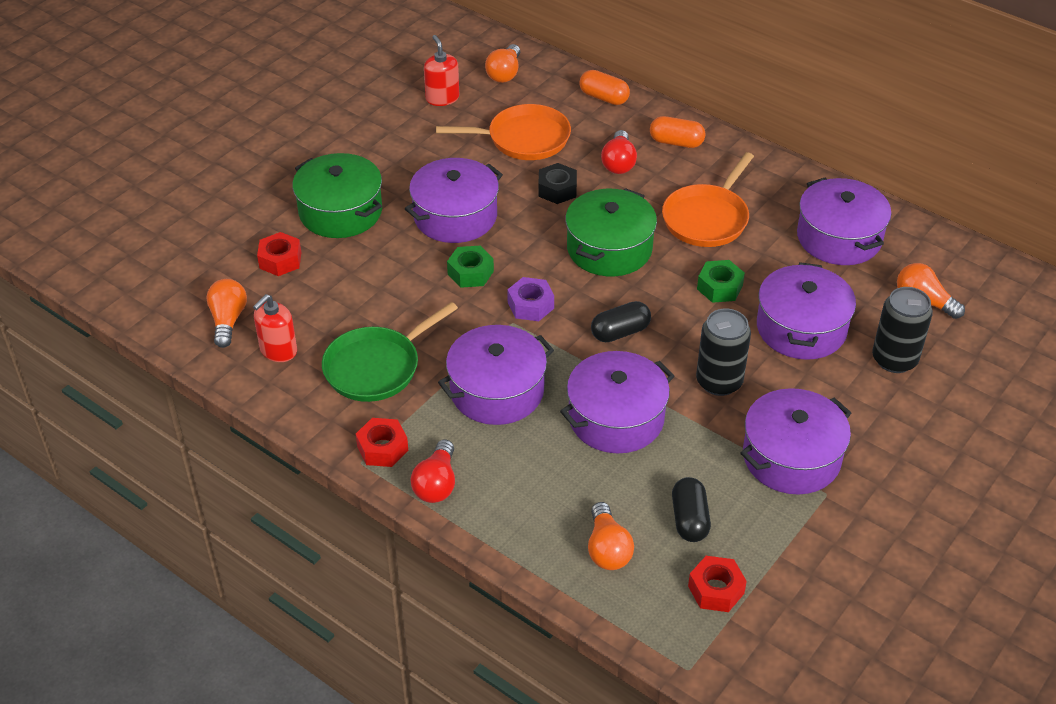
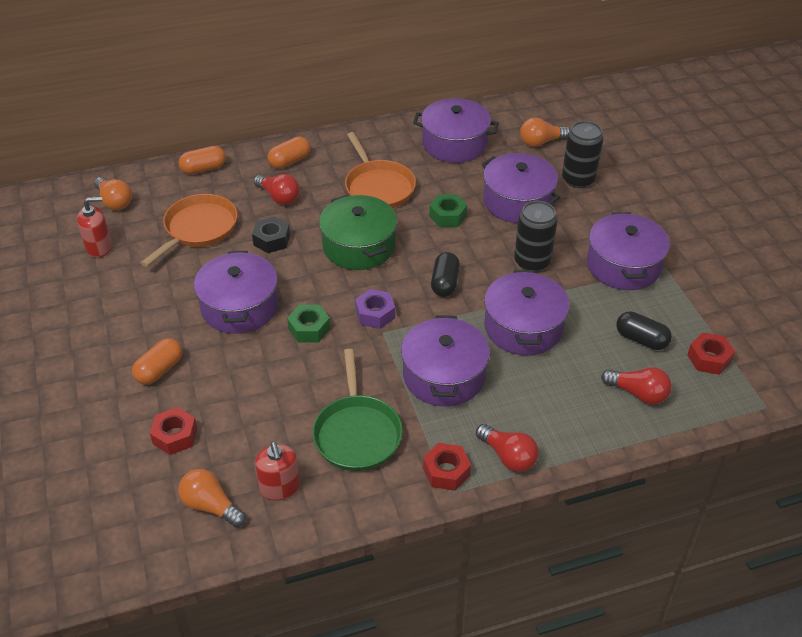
camera: 55 degrees left, 0 degrees up
(340, 211) = (159, 370): green pot -> orange capsule
(442, 98) = (99, 247): red soap dispenser -> red soap dispenser turned 150 degrees clockwise
(607, 549) = (638, 393): orange light bulb -> red light bulb

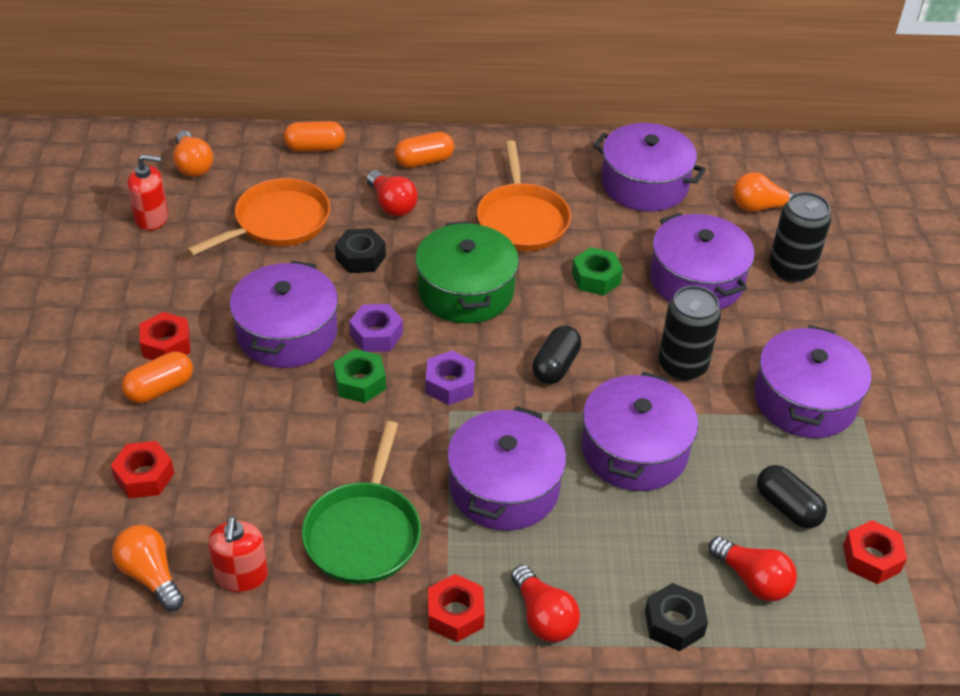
camera: 15 degrees right, 0 degrees up
(151, 337) = (166, 345): none -> red nut
(306, 292) = (376, 334): none -> purple nut
(598, 436) = (674, 623): none -> black nut

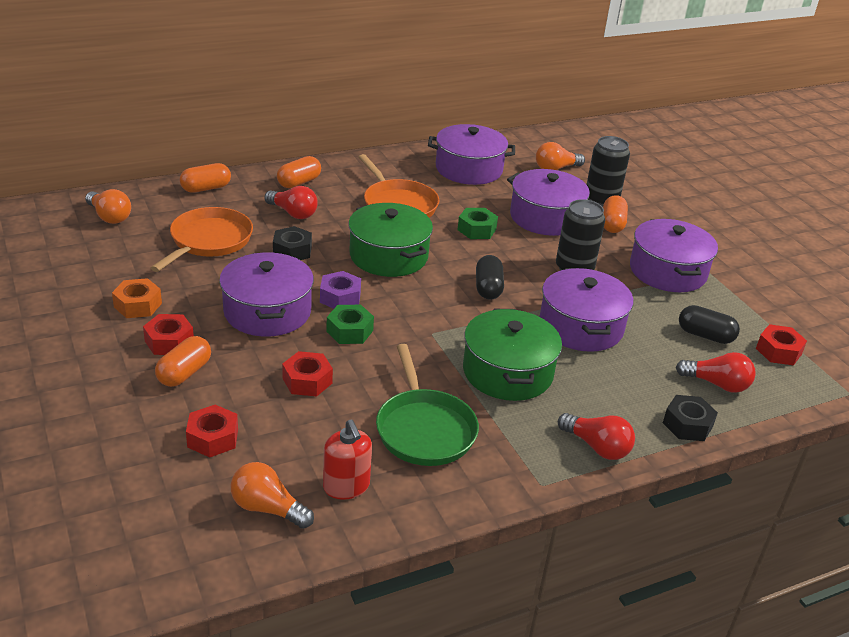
camera: 25 degrees left, 10 degrees down
(152, 218) = (97, 258): red soap dispenser -> none
(160, 290) = (138, 305): none -> orange nut
(450, 384) = (419, 316): purple nut -> none
(455, 614) = (533, 464): red nut -> red nut (307, 381)
(504, 487) = (507, 372): purple pot -> green pot
(779, 311) = (612, 224): none -> orange capsule

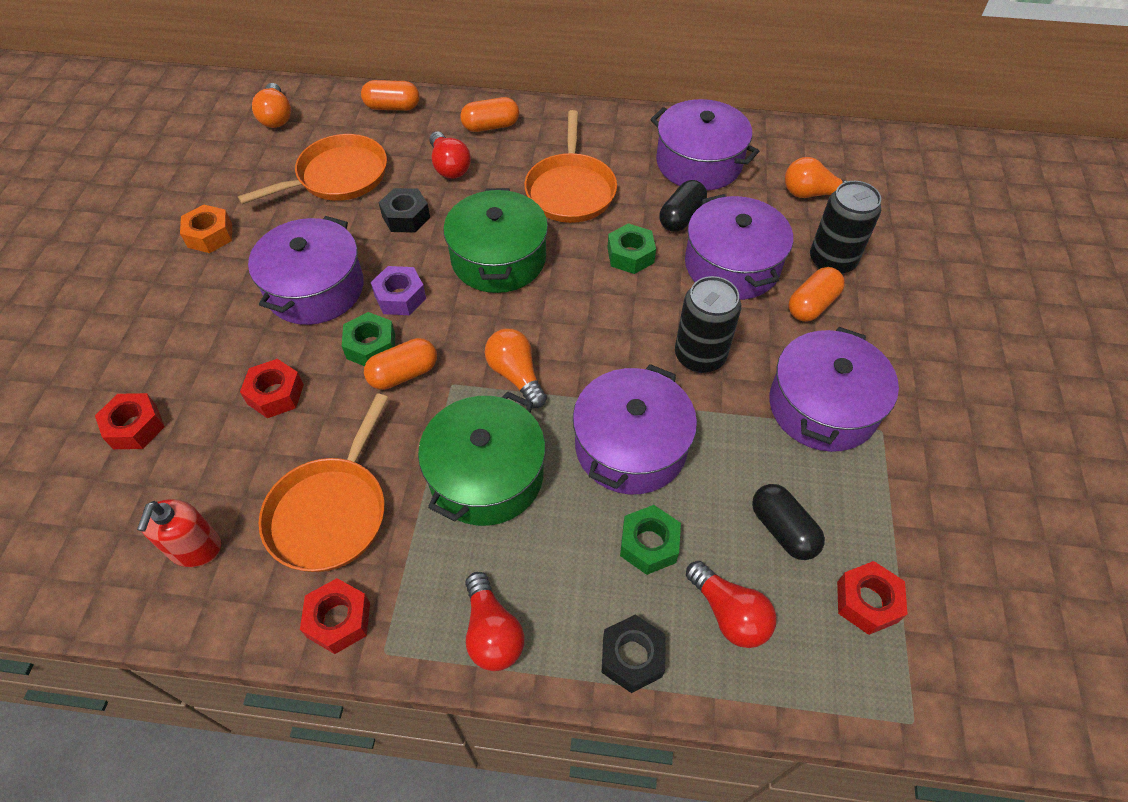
camera: 35 degrees right, 20 degrees up
(169, 341) = (198, 291): red nut -> red nut (339, 620)
(184, 373) = (178, 335): orange capsule -> orange capsule (403, 374)
(268, 508) = (106, 538): orange light bulb -> orange light bulb (516, 375)
(424, 429) = (331, 512): green pan -> orange pan
(488, 288) = (569, 345): black capsule -> black capsule (681, 217)
(641, 369) = (649, 544): none -> green nut

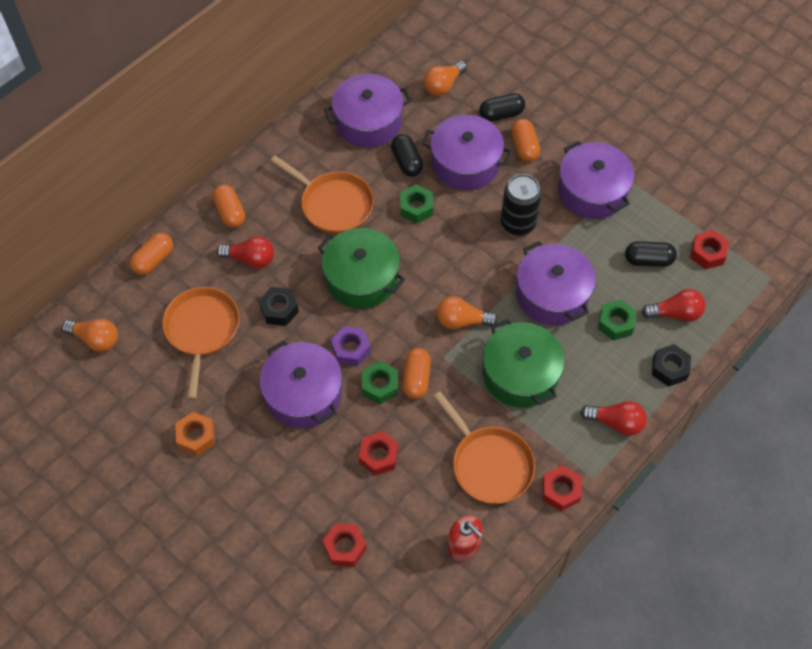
camera: 55 degrees left, 5 degrees up
(491, 126) = (230, 212): orange capsule -> orange capsule turned 45 degrees counterclockwise
(832, 261) = (501, 114): black can -> black capsule

